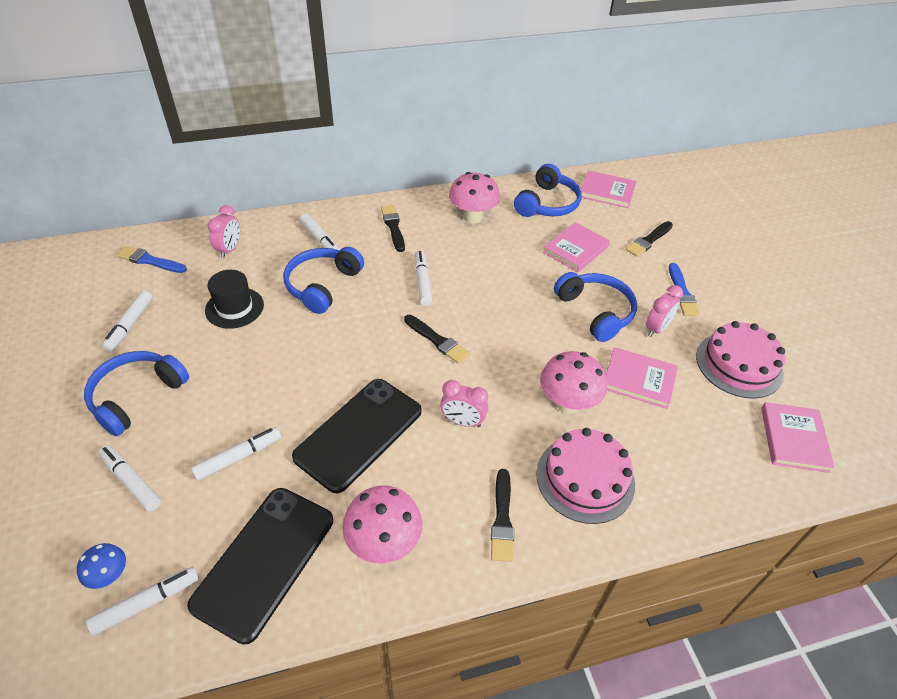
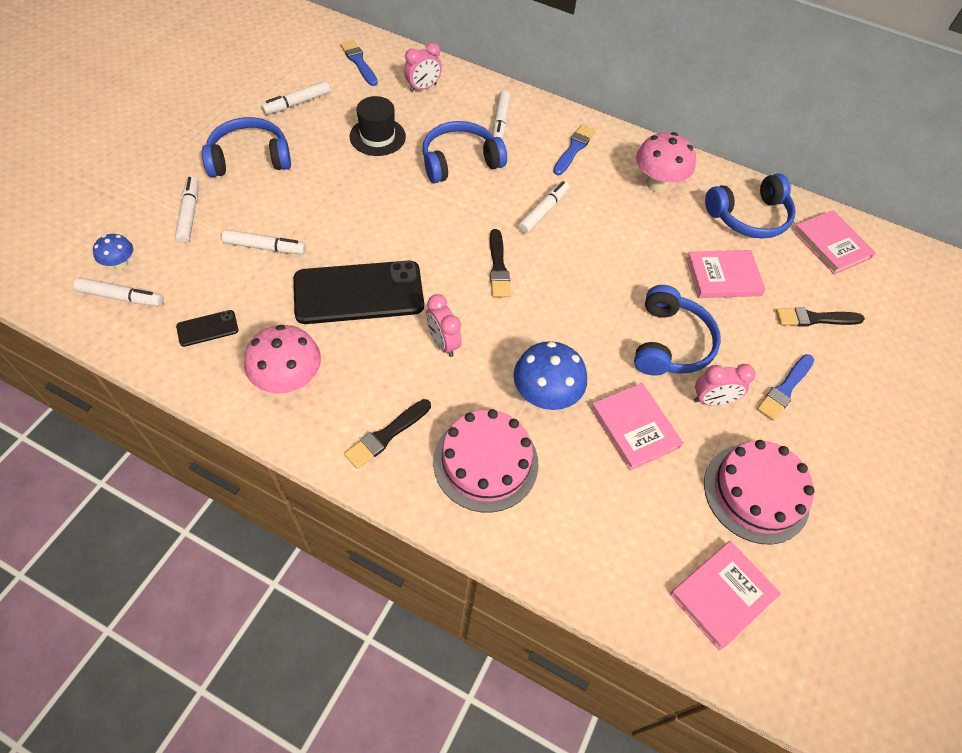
camera: 40 degrees right, 10 degrees up
(264, 561) = (207, 328): black phone -> black phone, size x0.43
(393, 227) = (574, 149): black brush -> blue brush
(567, 403) = (545, 396): pink mushroom -> blue mushroom

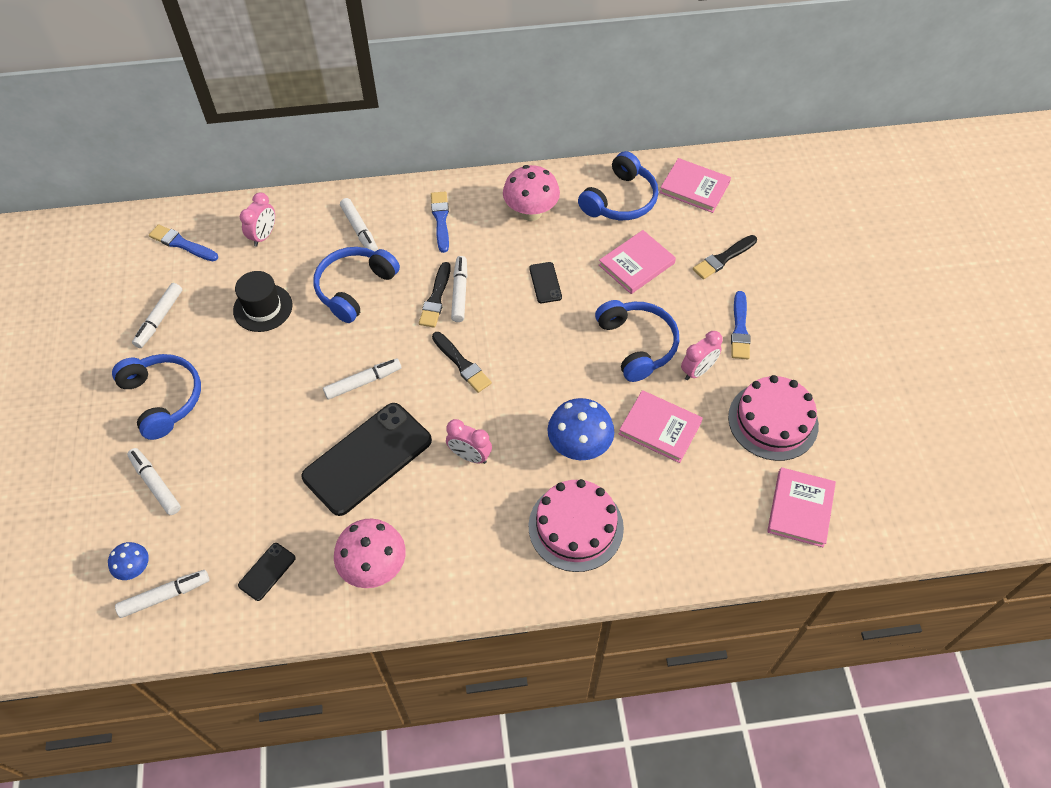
camera: 30 degrees left, 0 degrees up
(250, 158) = (163, 399): blue headphones -> blue headphones turned 105 degrees clockwise
(265, 247) = (253, 471): white marker -> white marker (363, 382)
(386, 435) = (487, 557): black brush -> black brush (436, 298)
(625, 245) = (545, 283): none -> black phone

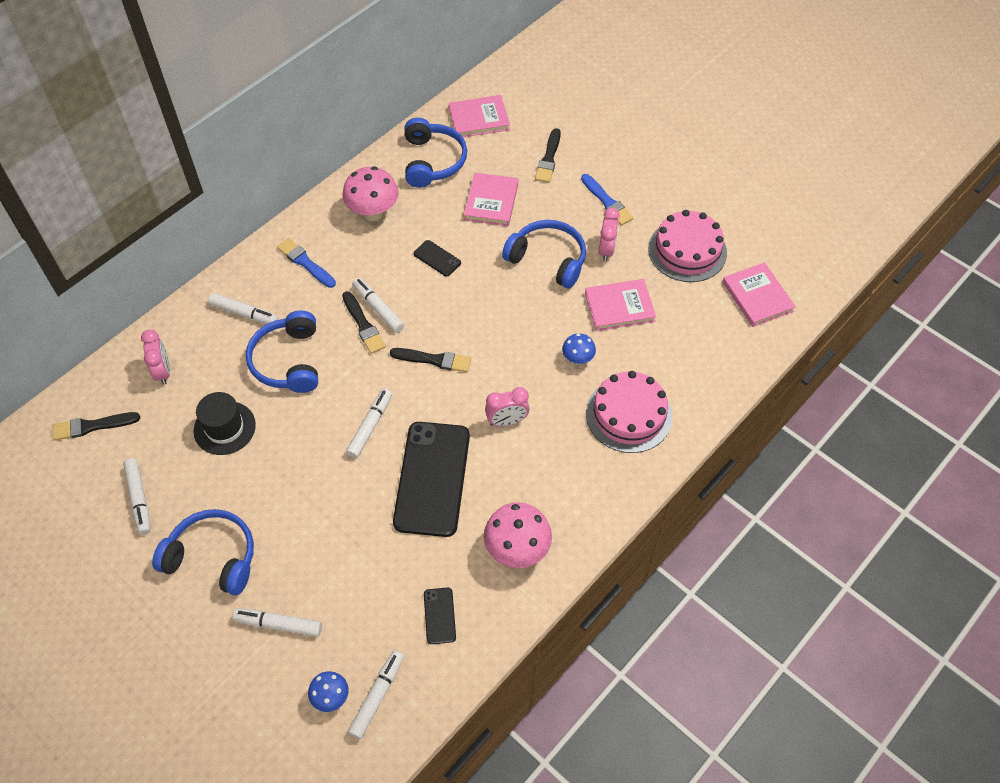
camera: 40 degrees left, 0 degrees up
(182, 244) = (92, 426): blue brush -> black brush
(579, 447) = (577, 359): blue mushroom -> blue mushroom, size x0.55

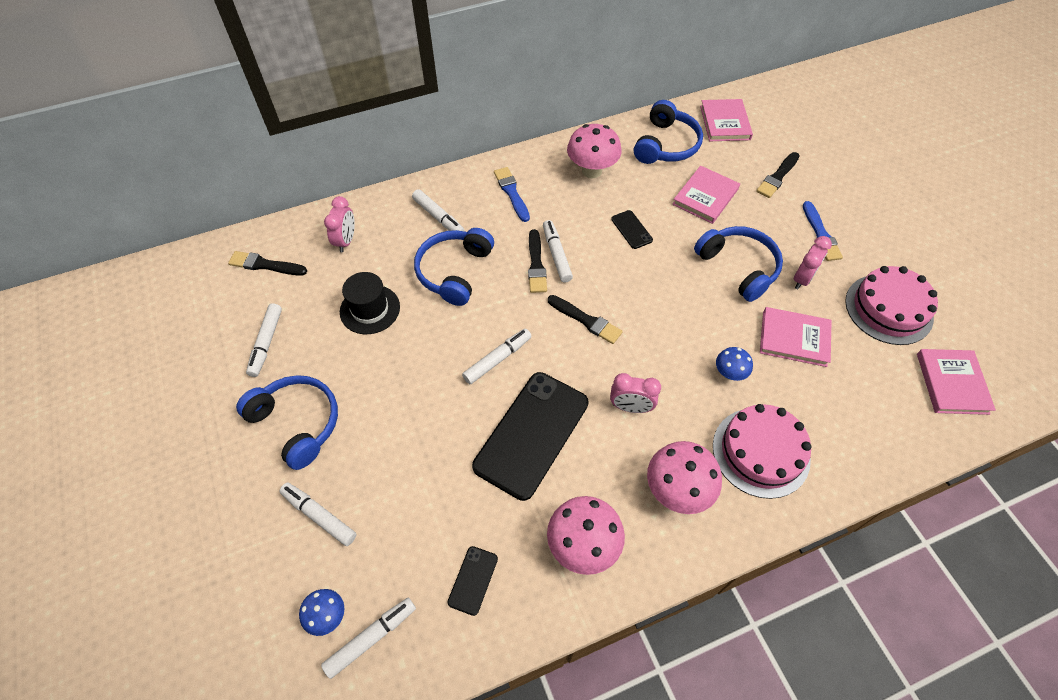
camera: 25 degrees right, 0 degrees up
(479, 119) = (725, 123): pink book -> pink book turned 75 degrees clockwise
(574, 474) = (677, 491): none -> pink mushroom

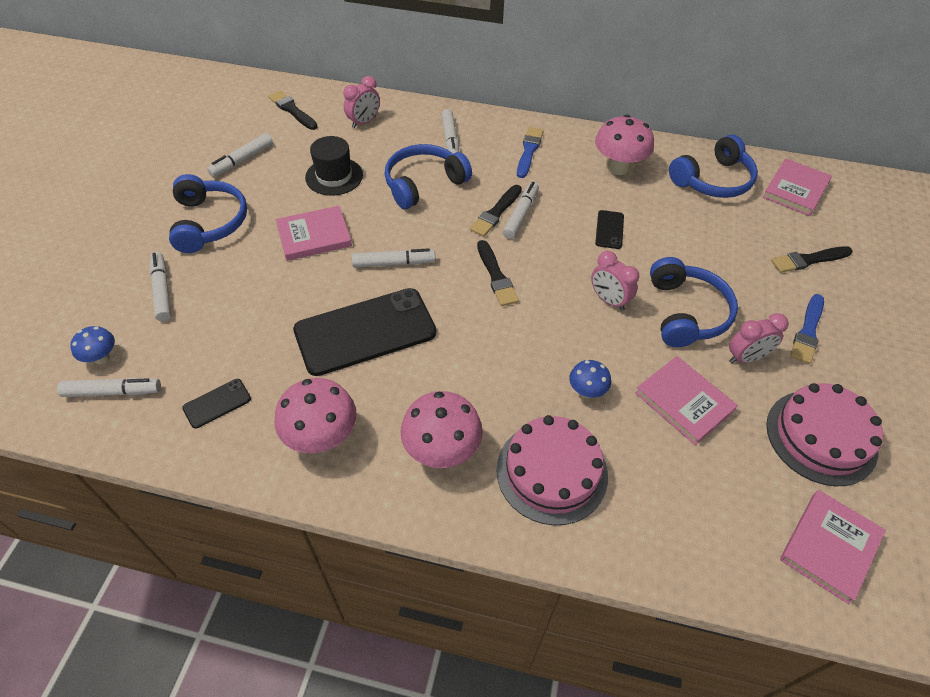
camera: 35 degrees right, 5 degrees down
(630, 407) = (467, 362): pink clock -> pink clock (609, 300)
(705, 197) = (711, 239): pink book -> pink book (314, 236)

